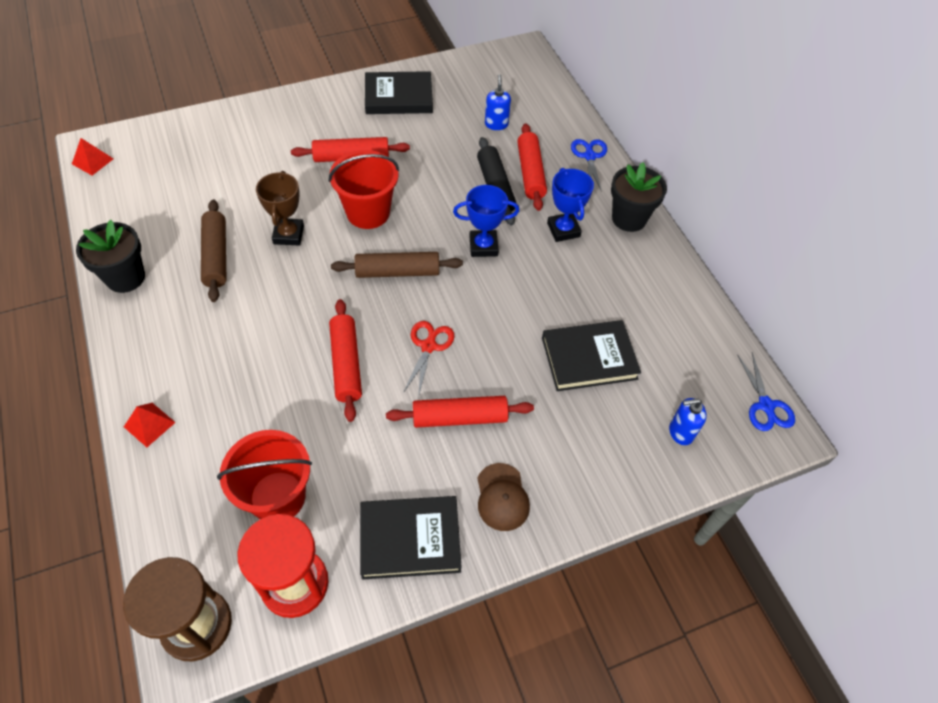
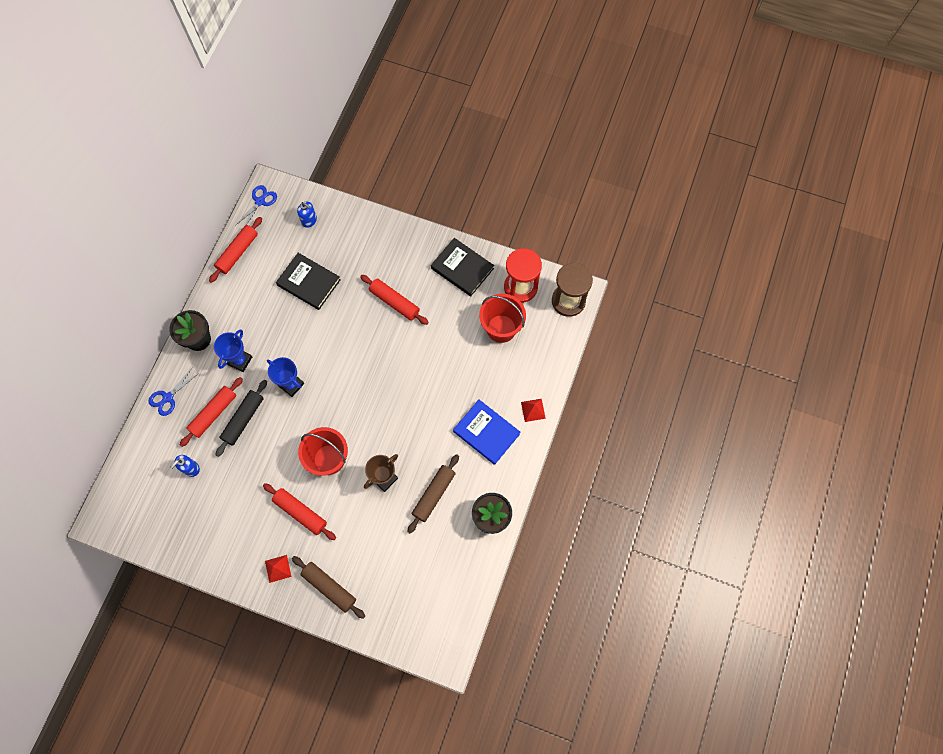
camera: 135 degrees left, 15 degrees up
(92, 161) = (454, 641): red pyramid -> red pyramid (278, 568)
(198, 355) = (486, 432): none -> blue book
(346, 364) = (421, 370): red rolling pin -> red rolling pin (238, 252)
(397, 272) = (350, 405): brown rolling pin -> brown rolling pin (329, 587)
(398, 97) = (224, 545): black book -> none
(428, 346) = (375, 348): red scissors -> none
(502, 497) = (410, 255): brown cap -> none

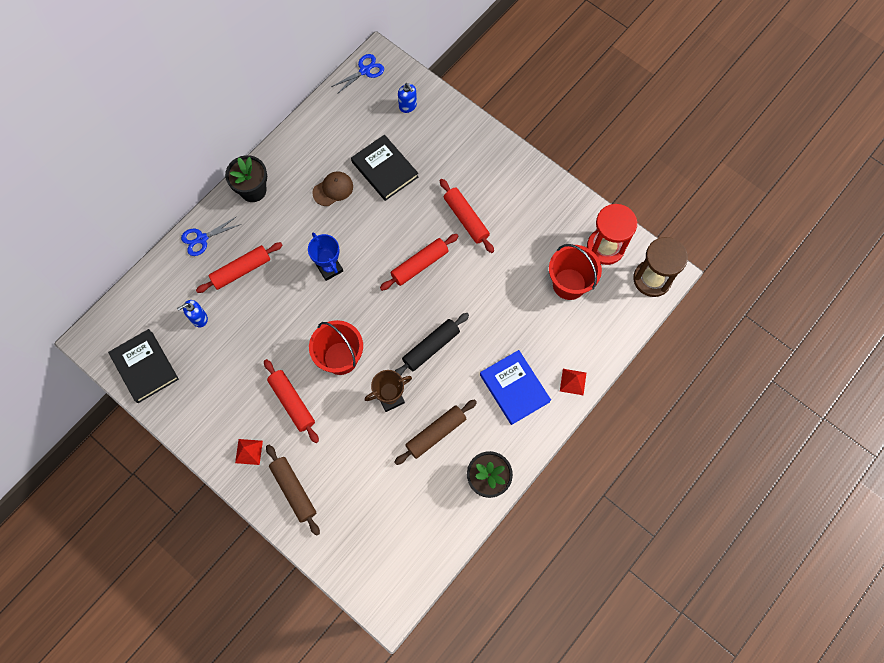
camera: 20 degrees right, 0 degrees up
(238, 252) = (324, 115): red rolling pin -> red rolling pin (419, 265)
(240, 360) = (286, 226): blue trophy -> none
(243, 419) = (269, 287): black rolling pin -> black rolling pin (431, 347)
(269, 315) = (333, 189): none -> brown cap
(462, 268) = (550, 207): black book -> black book (145, 367)

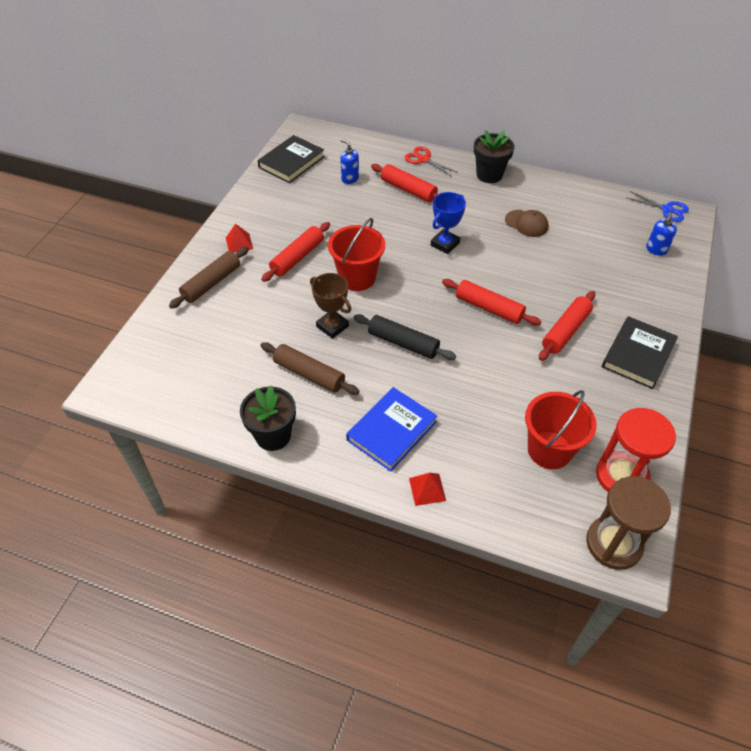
camera: 70 degrees right, 20 degrees down
(202, 239) = (424, 159): blue scissors -> red scissors
(385, 169) = (574, 253): black book -> black book (638, 355)

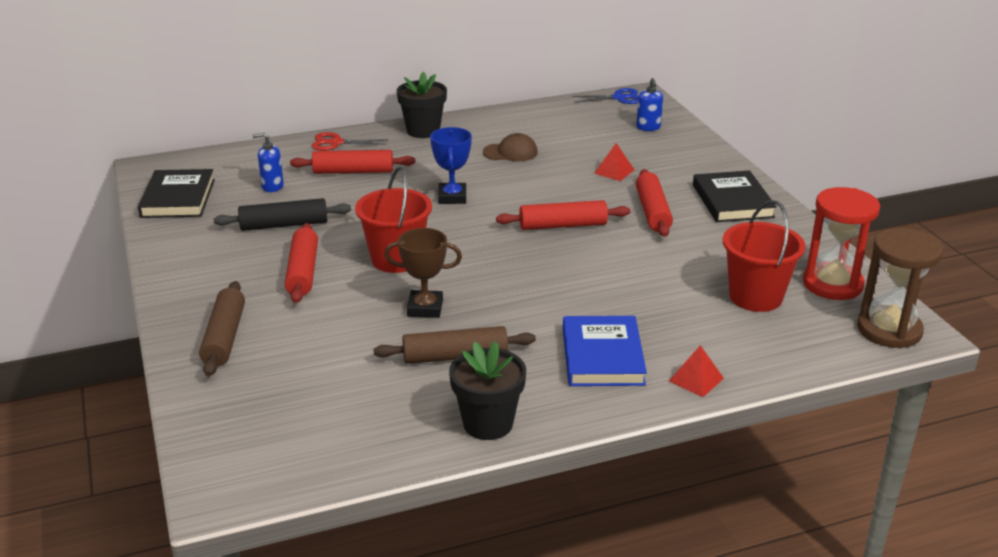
camera: 40 degrees left, 20 degrees down
(239, 243) = (210, 290): red pyramid -> red pyramid (614, 171)
(403, 343) = (518, 287): black rolling pin -> black rolling pin (284, 225)

